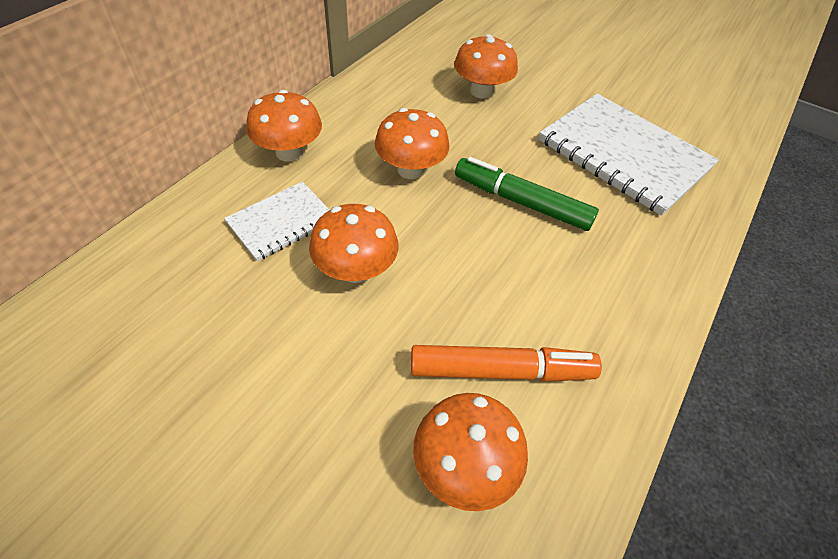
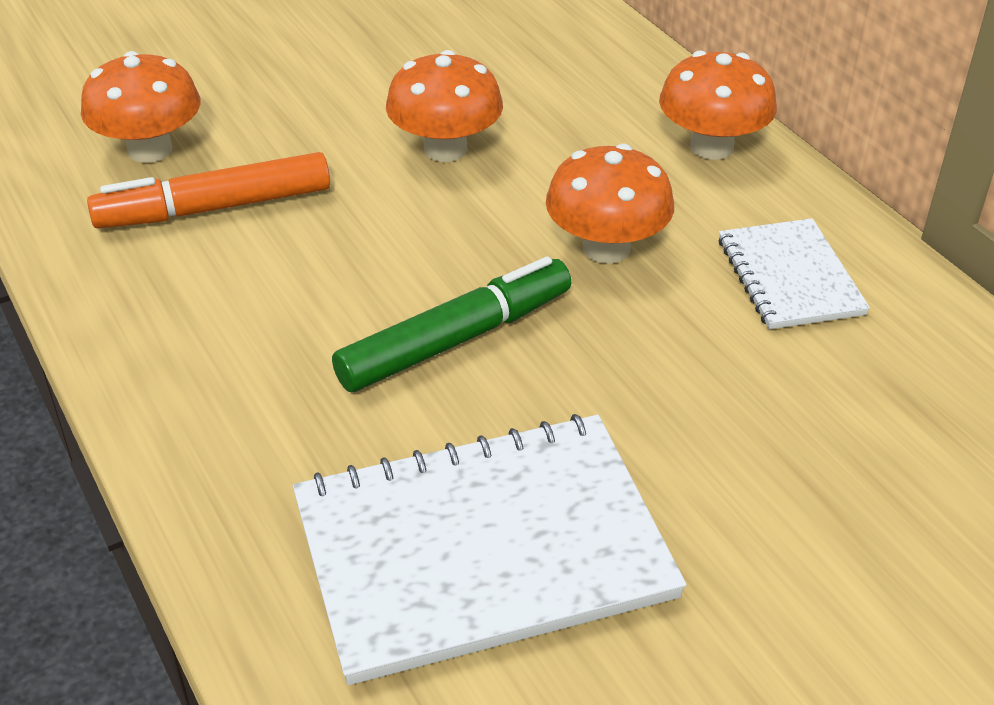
camera: 120 degrees right, 10 degrees down
(281, 222) = (567, 114): white notebook -> white notebook (790, 277)
(481, 91) = (800, 419): orange mushroom -> none
(500, 370) = (216, 208): orange marker -> orange marker turned 45 degrees clockwise

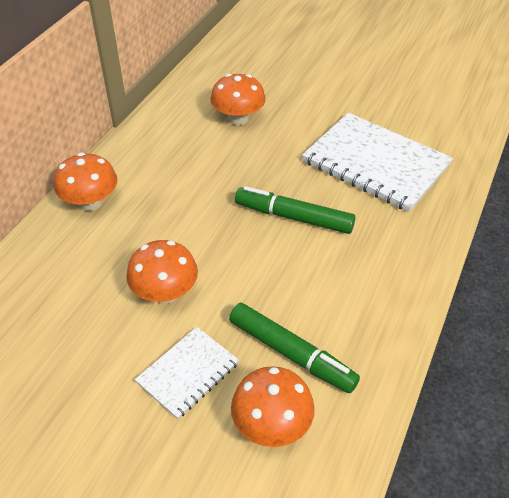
camera: 125 degrees left, 5 degrees up
(216, 208) = (291, 353): orange marker -> green marker
(606, 248) = (197, 202): orange mushroom -> orange mushroom (238, 118)
(790, 277) = (171, 149): white notebook -> white notebook (188, 373)

